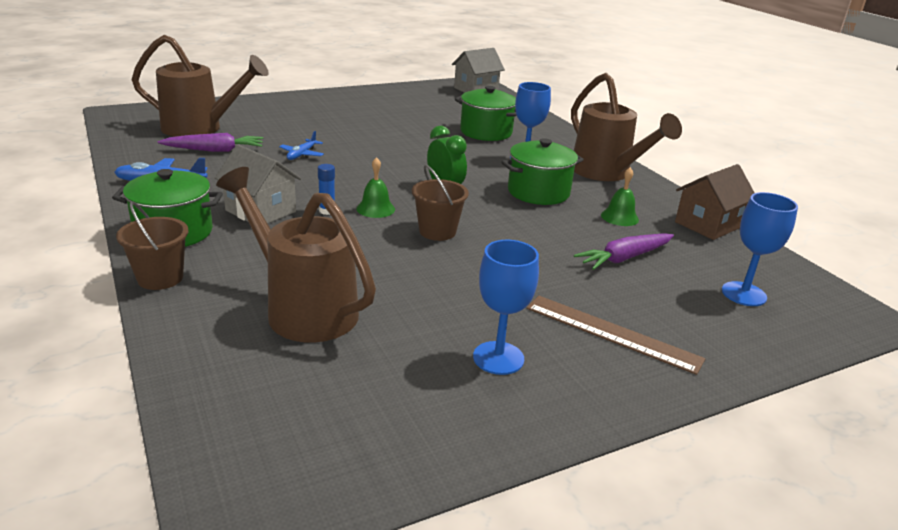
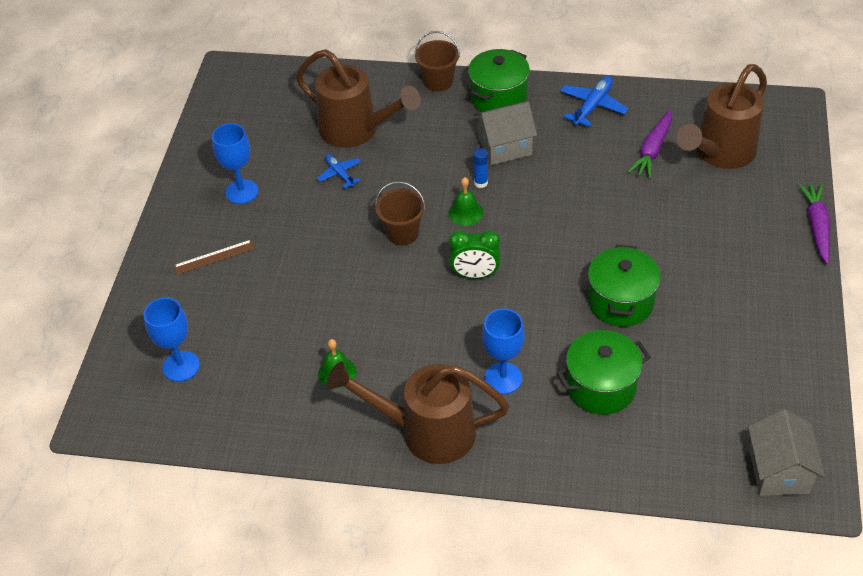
camera: 130 degrees right, 20 degrees up
(302, 154) = (612, 204): blue plane -> blue plane (340, 174)
(303, 309) = (356, 130): brown watering can -> brown watering can turned 45 degrees clockwise
(538, 192) = (423, 341): green pot -> green pot (620, 302)
(612, 333) = (214, 257): brown ruler -> brown ruler, size x0.63
(624, 258) = (279, 327): purple carrot -> purple carrot (816, 226)
(707, 225) = (275, 434): brown house -> none

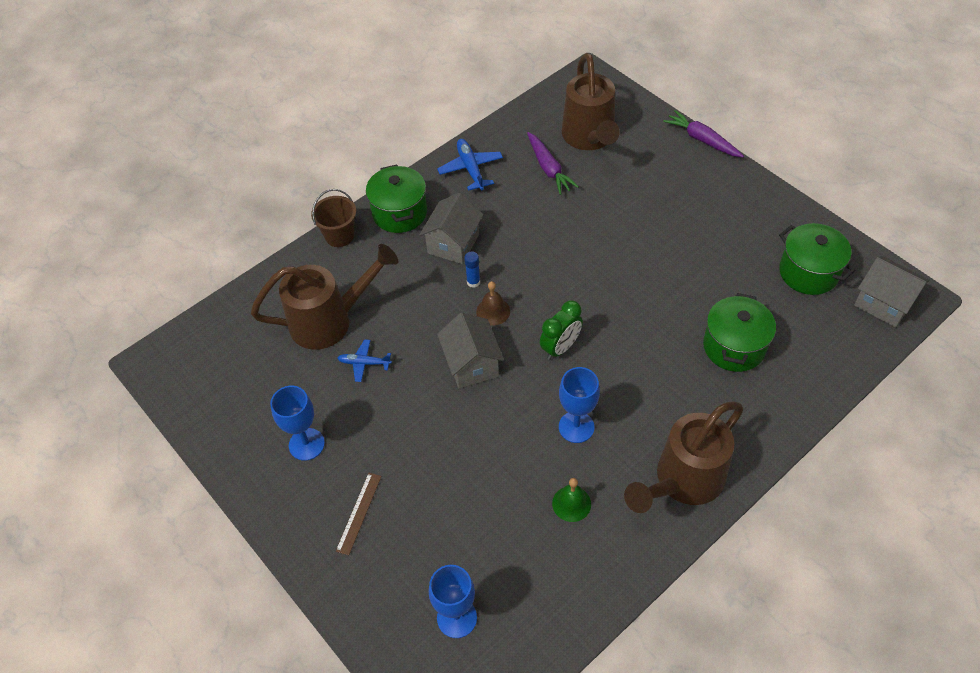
camera: 50 degrees left, 5 degrees up
(402, 233) = (472, 364): brown bucket -> grey house
(465, 212) = (493, 311): green bell -> brown bell
(503, 378) = (675, 398): blue goblet -> blue goblet (576, 427)
(620, 302) = (668, 282): green pot -> green pot (808, 272)

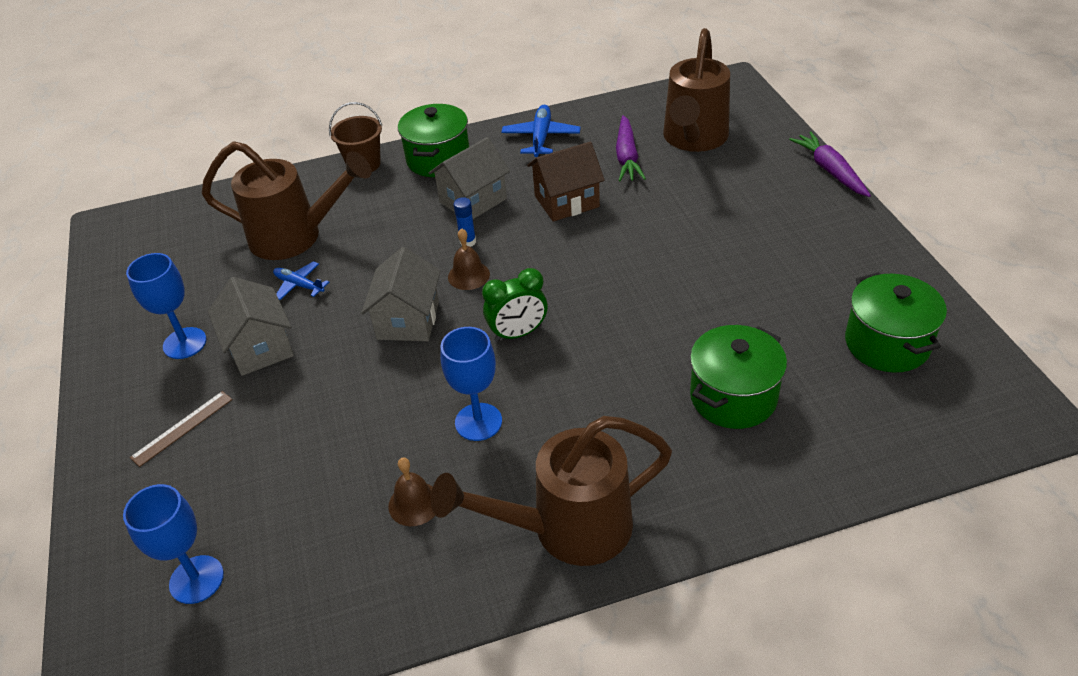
camera: 25 degrees right, 10 degrees down
(527, 223) = (566, 201): none -> brown house
(571, 503) = (414, 503): green bell -> brown bell
(883, 303) = (977, 409): grey house -> grey house (260, 348)

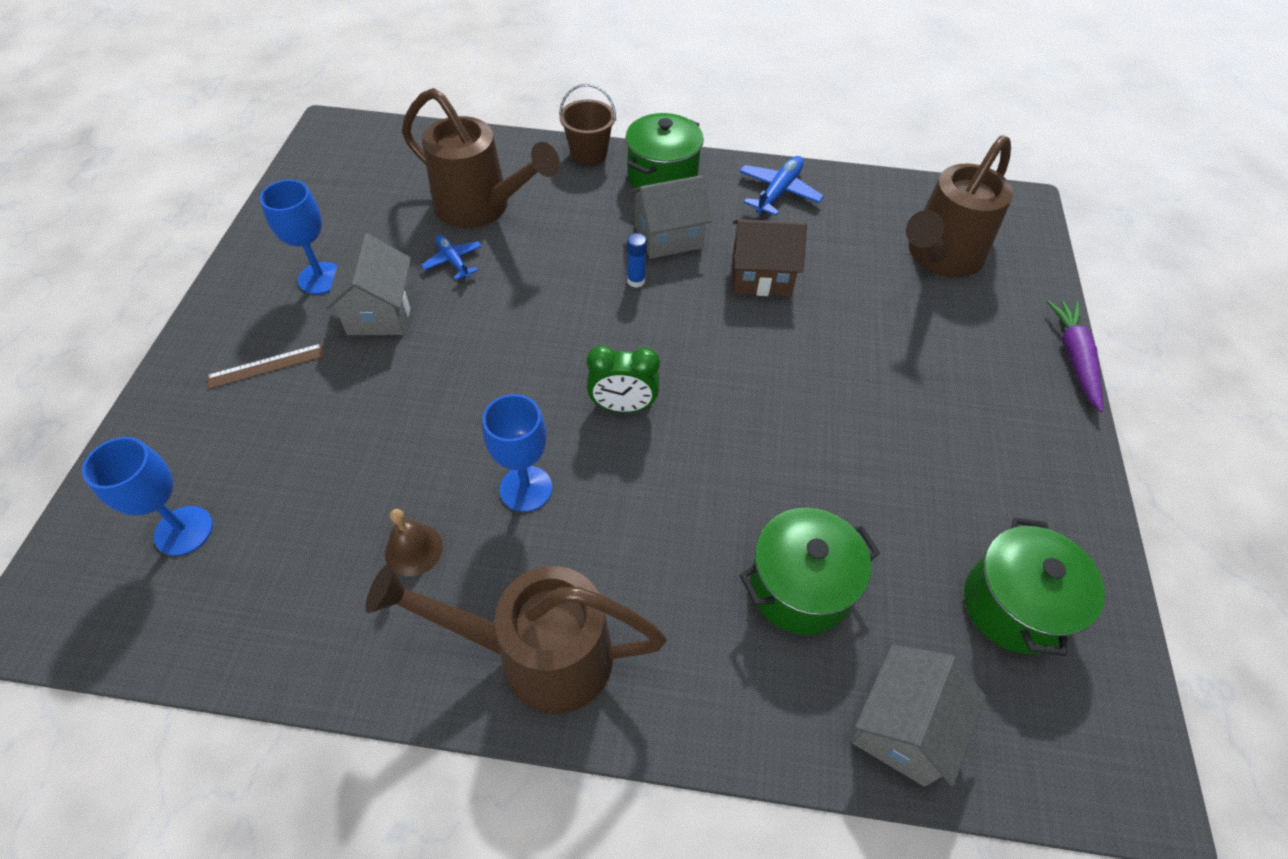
camera: 20 degrees right, 10 degrees up
(408, 320) = (528, 343): grey house -> grey house (902, 727)
(468, 275) = (614, 319): brown bell -> none
(627, 157) = (855, 249): purple carrot -> none

